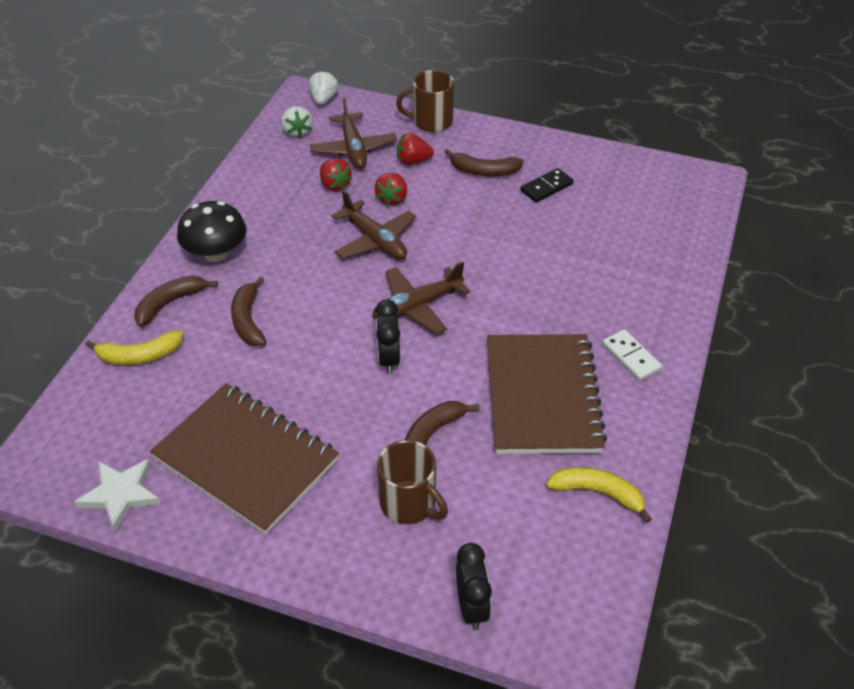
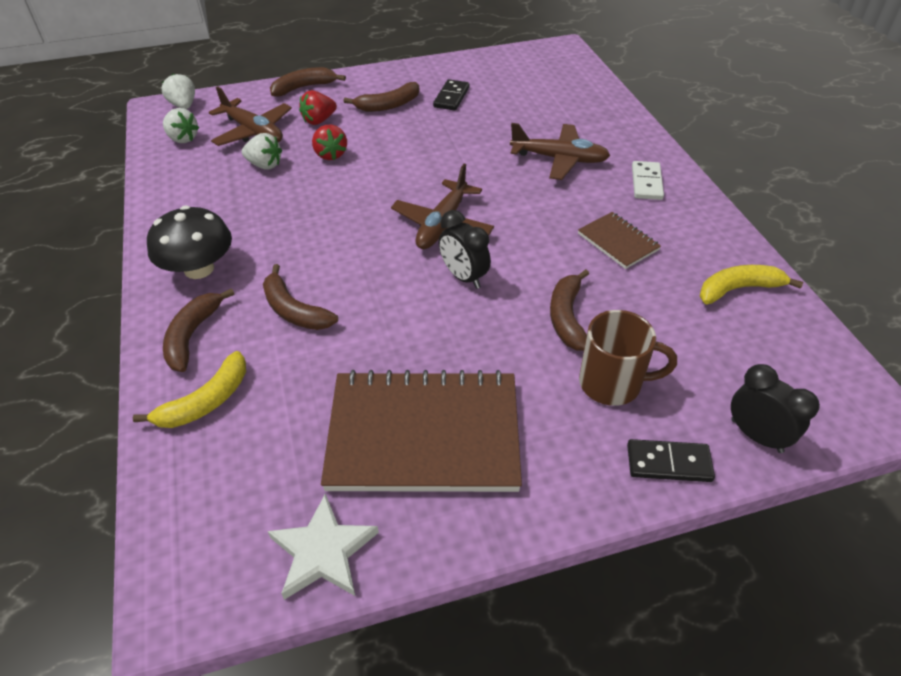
camera: 35 degrees left, 0 degrees up
(335, 185) = (264, 165): red strawberry -> white strawberry
(375, 240) = (349, 192): brown plane -> brown plane (559, 159)
(385, 582) = (668, 463): none -> black domino
(431, 122) = (304, 87): brown mug -> brown banana
(542, 396) = (618, 242): brown notebook -> brown notebook, size x0.46
(631, 357) = (646, 183): white domino -> white domino turned 75 degrees clockwise

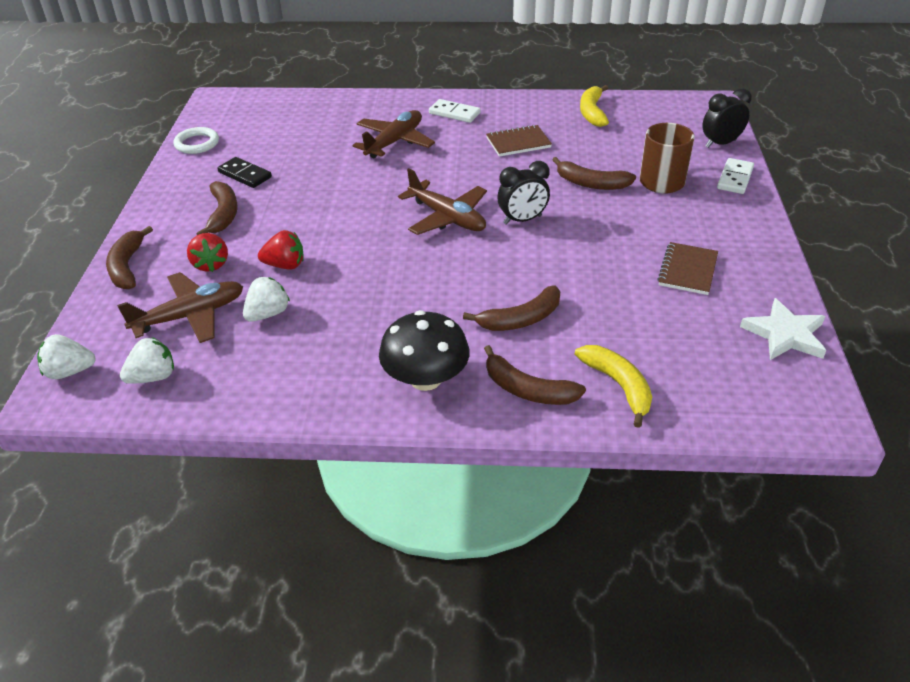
camera: 70 degrees left, 5 degrees down
(424, 434) = (687, 270): brown notebook -> brown notebook, size x0.46
(485, 62) = (197, 143): none -> white ring
(668, 463) = (734, 178): black domino -> white domino

